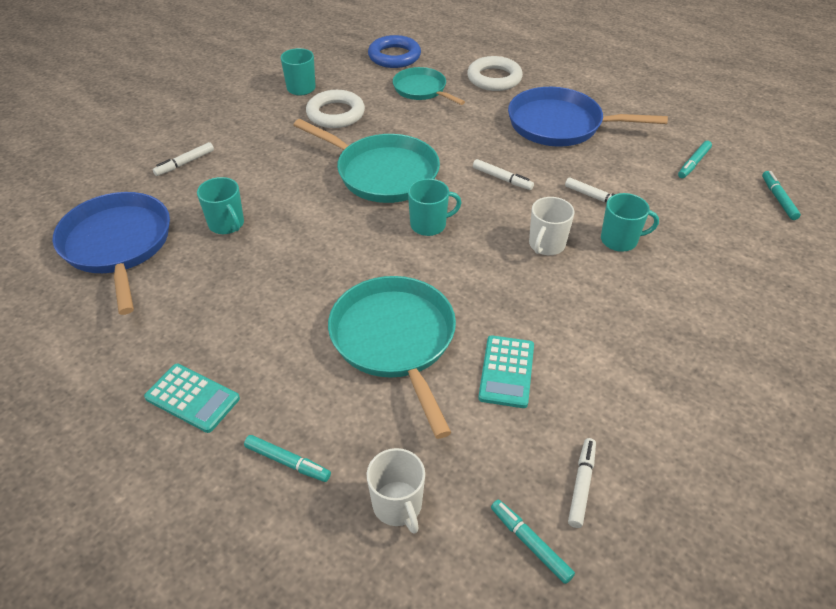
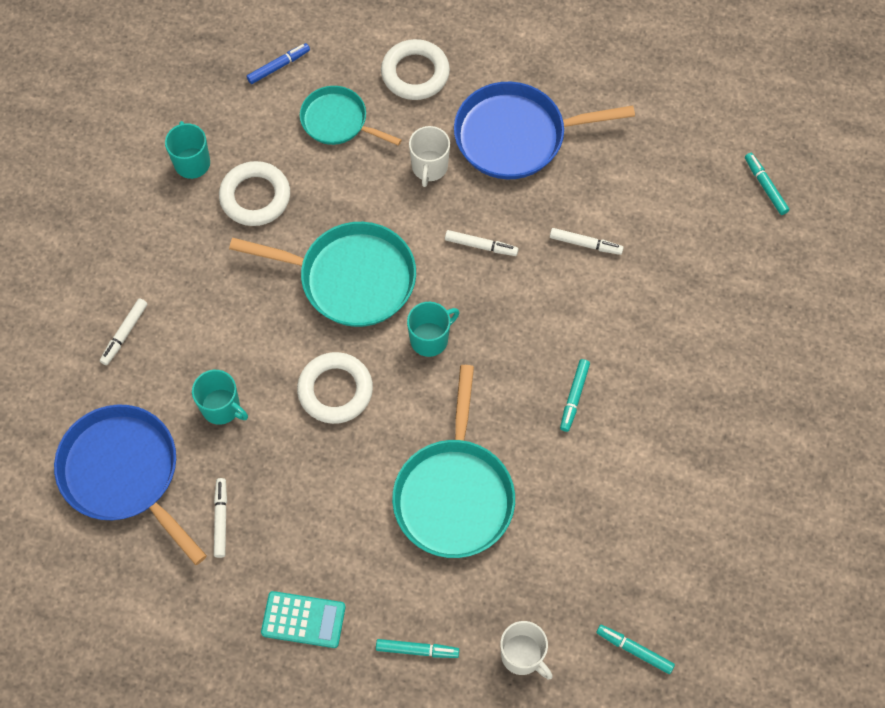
camera: 20 degrees left, 20 degrees up
(328, 237) = (335, 390): none -> white ring
(394, 56) = (278, 66): blue ring -> blue marker
(395, 340) = (454, 495): turquoise pan -> turquoise pan turned 135 degrees counterclockwise
(506, 371) = (565, 495): turquoise calculator -> none
(546, 245) = (555, 328): white mug -> white mug (429, 167)
(581, 485) = (659, 585): white marker -> white marker (221, 519)
(620, 240) = (624, 298): turquoise mug -> none
(693, 163) = (672, 157): turquoise marker -> turquoise marker (574, 397)

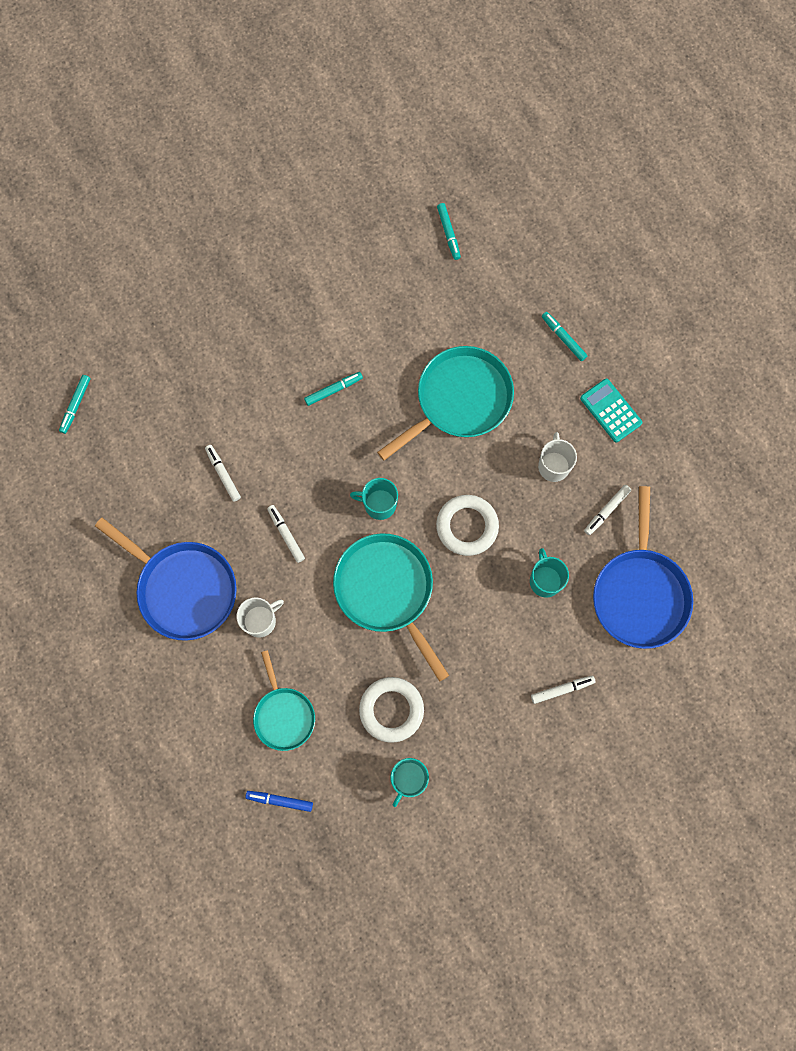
camera: 135 degrees left, 10 degrees up
(415, 73) = (196, 701): white ring -> none
(522, 655) = (510, 284): white mug -> white mug (553, 466)

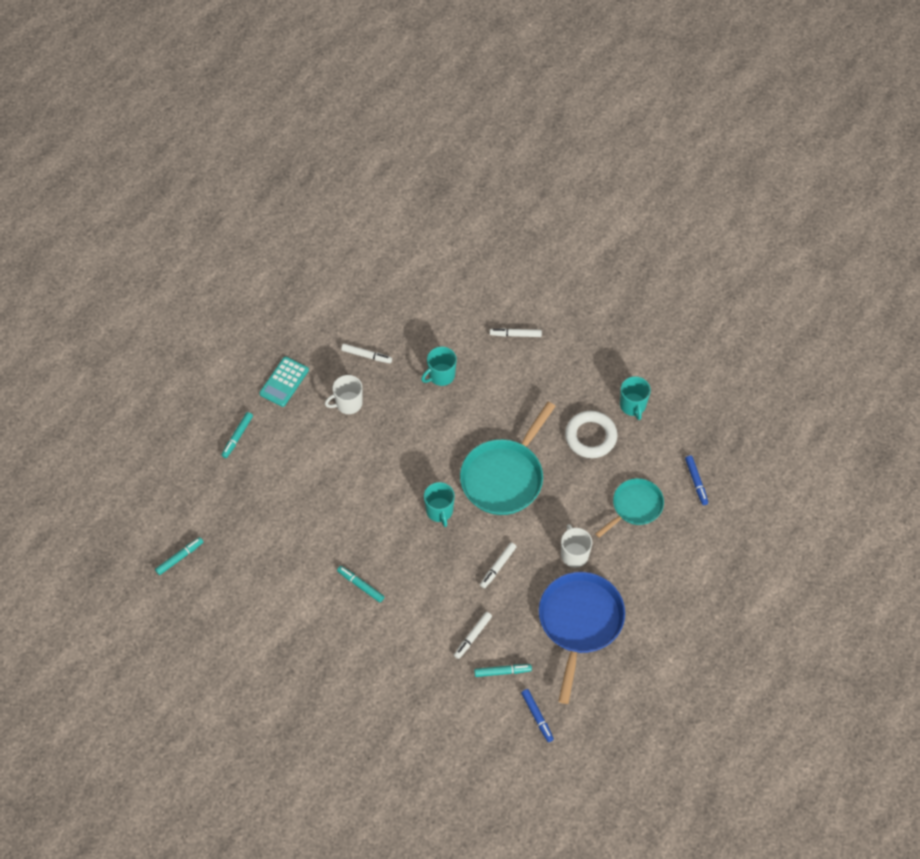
camera: 115 degrees left, 15 degrees down
(76, 405) = (472, 784): turquoise marker -> turquoise marker (502, 671)
(108, 497) = (537, 716): none -> blue marker
(260, 620) = (574, 554): white mug -> white mug turned 45 degrees clockwise
(408, 779) = (633, 405): turquoise mug -> turquoise mug turned 75 degrees clockwise
(459, 400) = (325, 489): turquoise pan -> none
(467, 526) = (426, 443): white ring -> none
(562, 689) = (515, 335): white marker -> white marker turned 45 degrees counterclockwise
(640, 594) = (419, 312): blue pan -> none

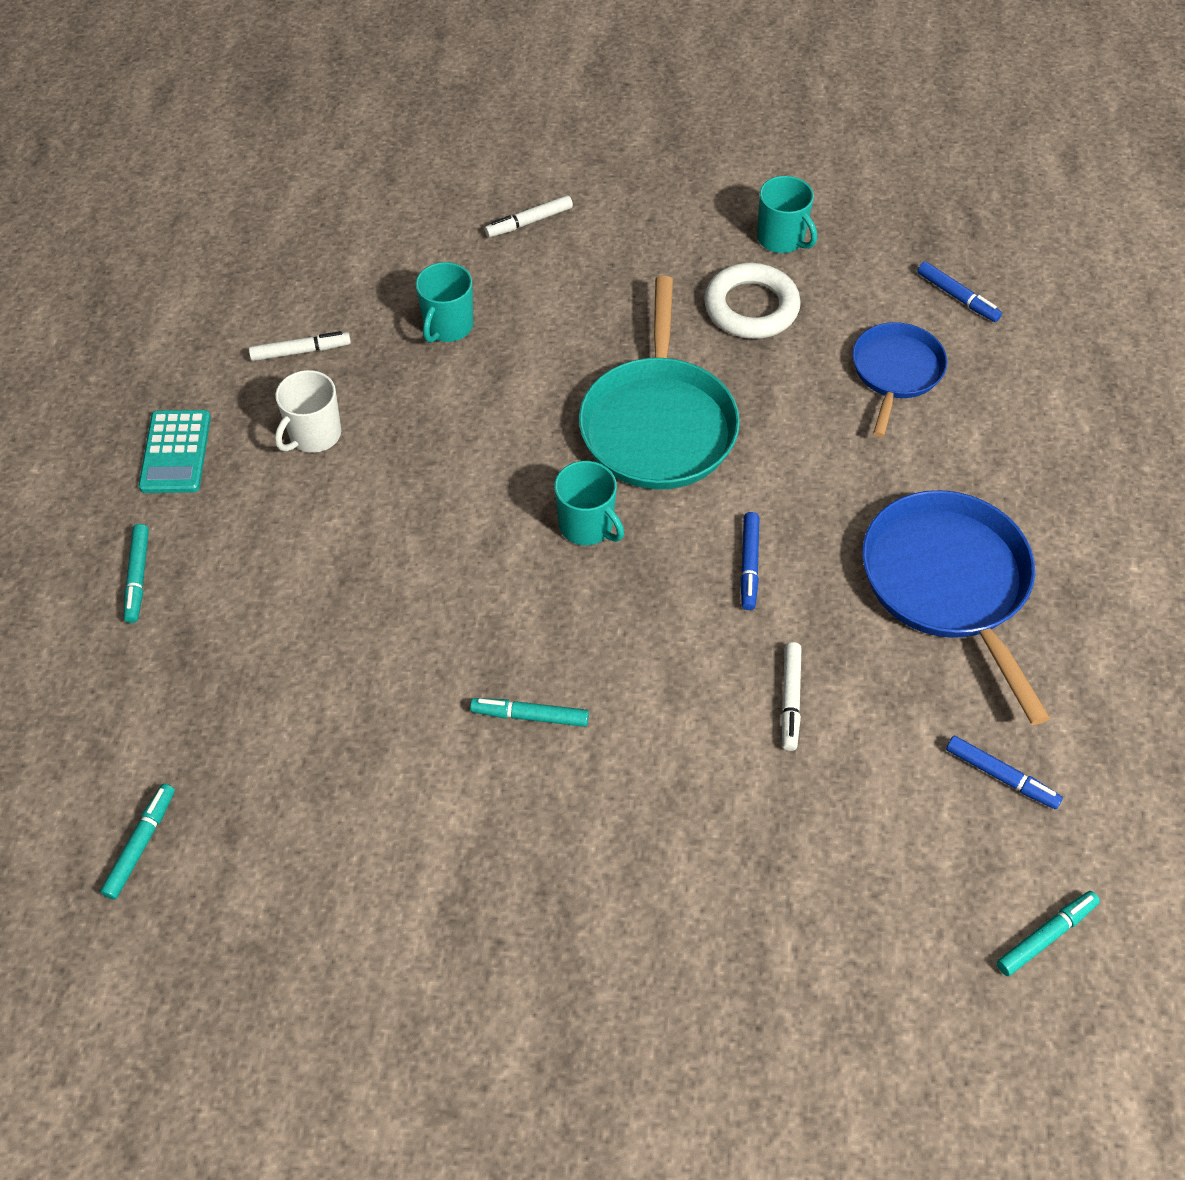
camera: 30 degrees left, 5 degrees down
(498, 567) = (749, 565): white marker -> blue marker
(502, 671) = (884, 731): turquoise marker -> turquoise marker (1045, 936)
(574, 554) = (858, 485): white mug -> none
(635, 506) = (896, 372): turquoise pan -> blue pan

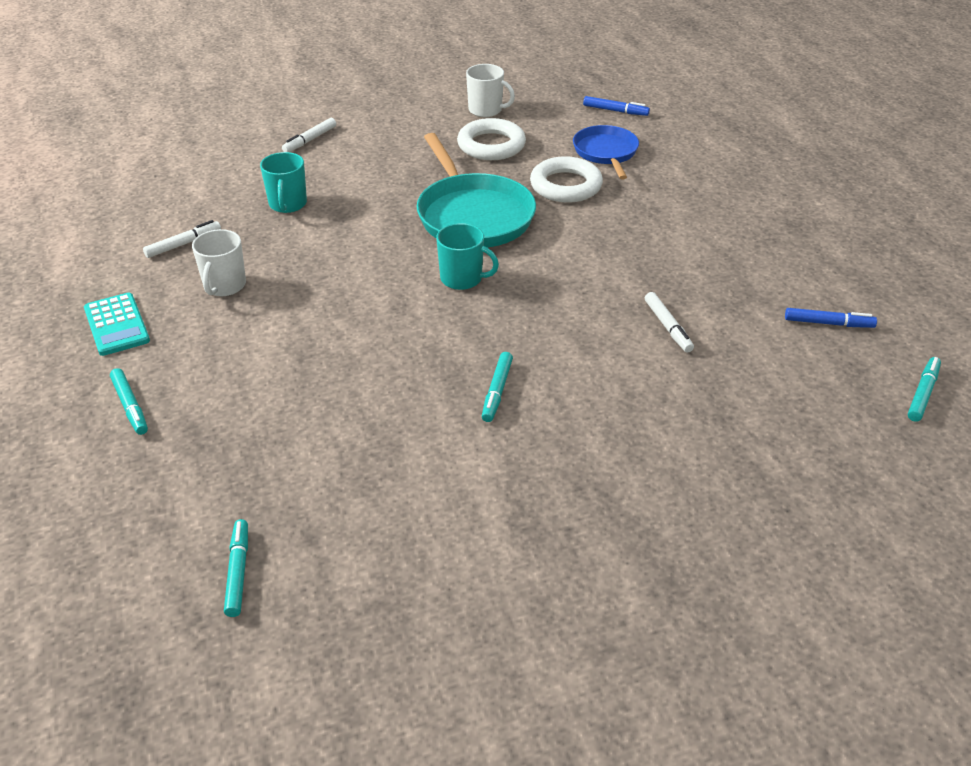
camera: 25 degrees left, 15 degrees down
(530, 716) = (497, 391): turquoise marker -> turquoise marker turned 60 degrees counterclockwise
(749, 565) = (587, 267): blue marker -> none
(781, 239) = (486, 110): turquoise mug -> white mug
(806, 414) = (566, 186): none -> white ring
(948, 583) = (718, 241): blue pan -> none

